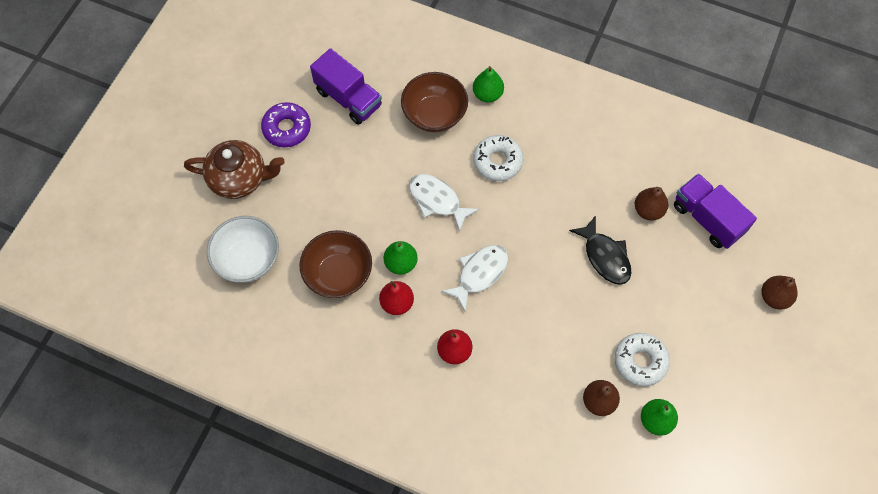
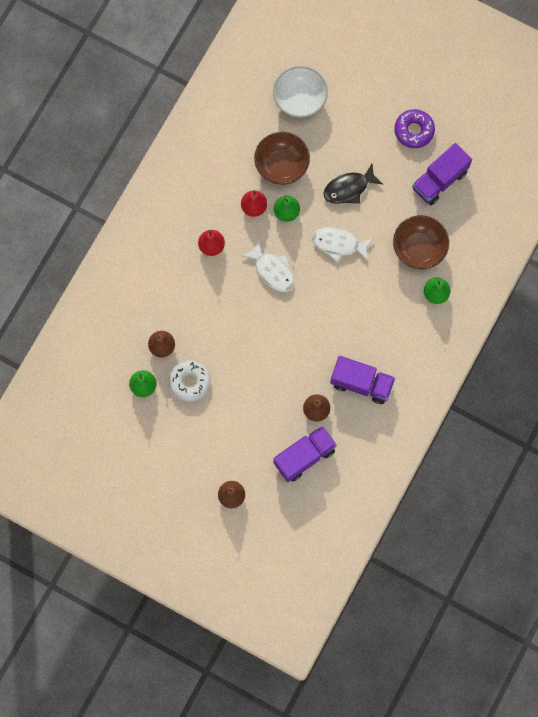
camera: 95 degrees right, 10 degrees up
(240, 178) = (370, 94): brown teapot -> none
(437, 200) = (338, 244): white fish -> white fish turned 120 degrees counterclockwise
(497, 161) = (370, 295): white donut -> none
(605, 256) = (278, 369): black fish -> black fish (349, 188)
(607, 164) = (361, 383): none -> purple truck

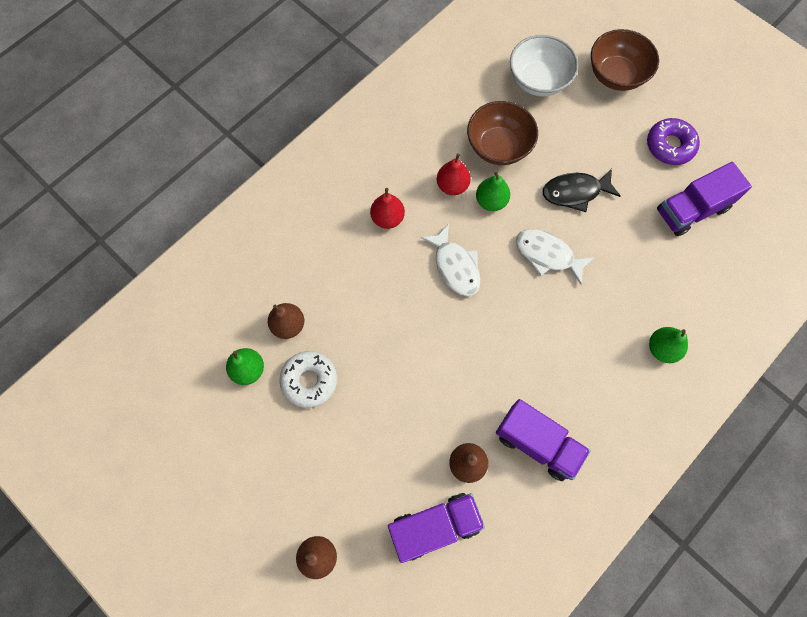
camera: 15 degrees right, 5 degrees down
(419, 248) = (650, 285): brown bowl -> brown bowl (616, 75)

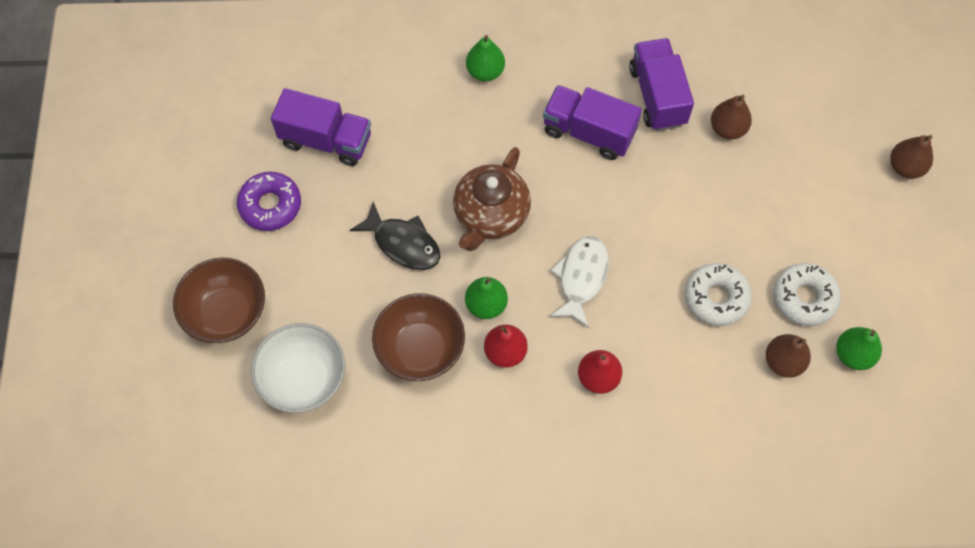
camera: 135 degrees left, 5 degrees down
(364, 329) = (716, 298): none -> white donut
(434, 526) = (794, 112): purple truck -> purple truck (588, 132)
(547, 255) = (490, 215): white fish -> brown teapot

